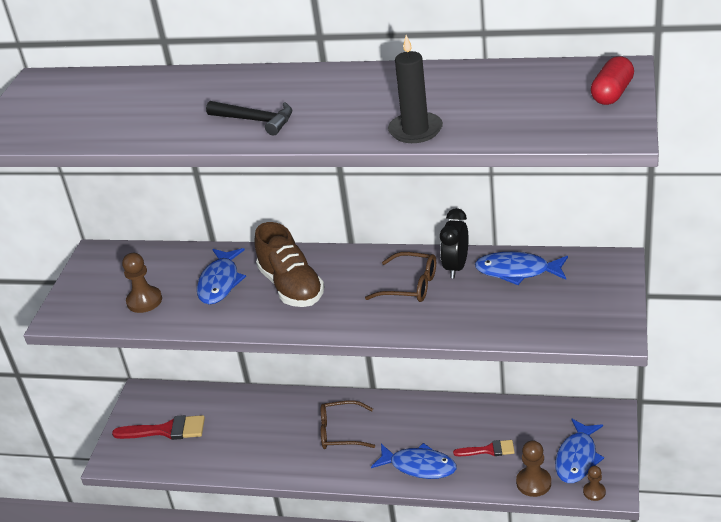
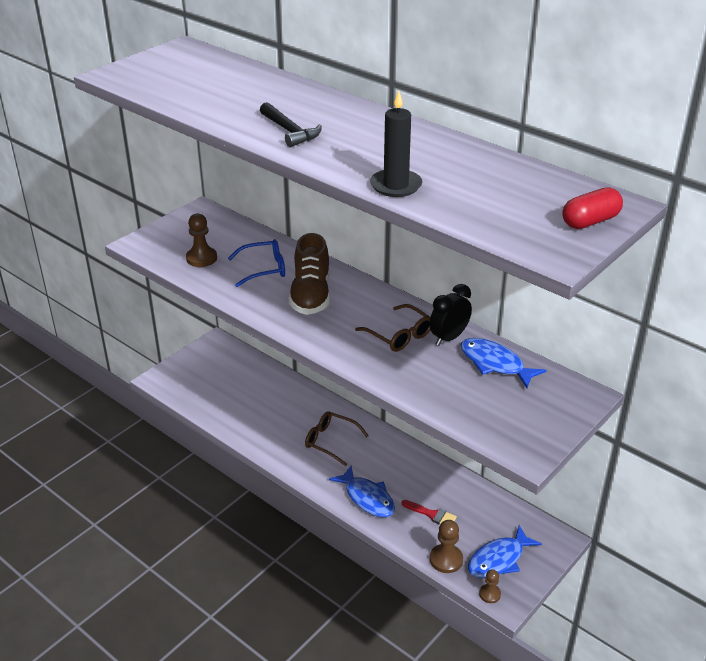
camera: 25 degrees right, 0 degrees up
(166, 430) = (211, 377): red brush -> none
(220, 282) = (264, 269): blue fish -> blue glasses

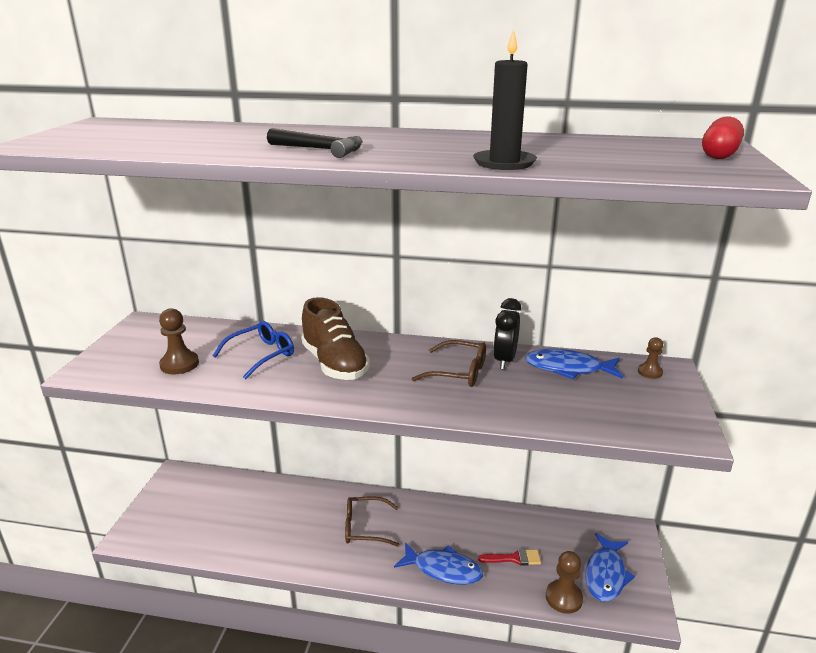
camera: 30 degrees left, 10 degrees down
(489, 594) = (629, 613): brown pawn -> brown pawn (650, 372)

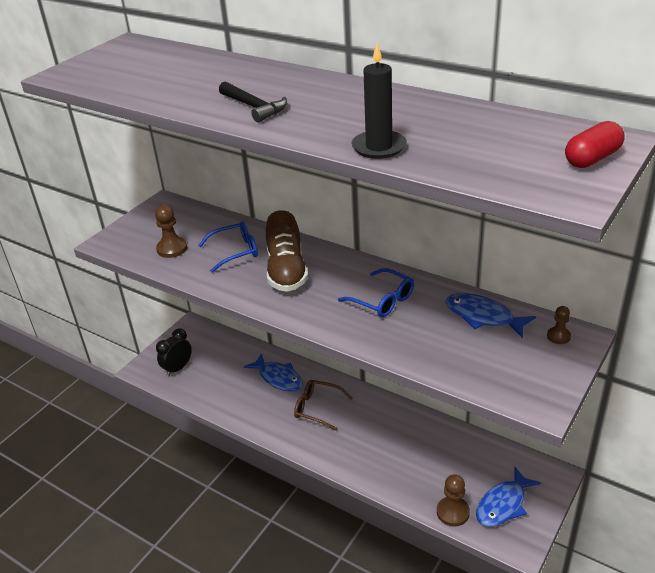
camera: 25 degrees right, 10 degrees up
(443, 569) = (364, 460): blue fish -> blue fish (278, 378)
(458, 372) = (382, 300): brown glasses -> blue glasses
(504, 360) = (431, 296): black clock -> black clock (178, 368)
(514, 558) = (429, 468): red brush -> none

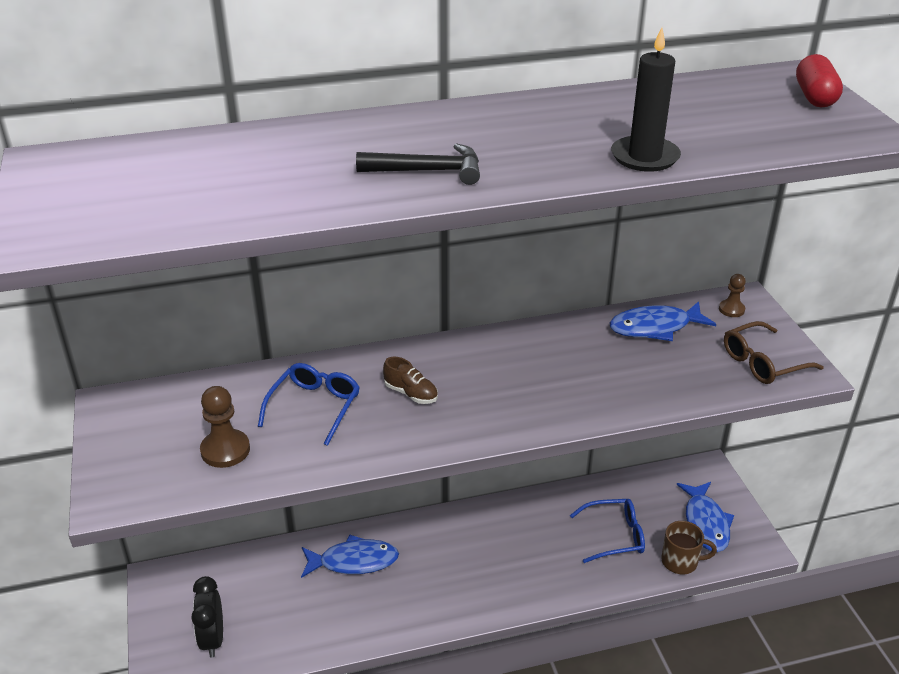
camera: 50 degrees left, 0 degrees up
(286, 271) = (411, 393): brown shoe -> brown shoe, size x0.49
(317, 408) = (439, 561): brown glasses -> brown glasses (762, 362)
(382, 300) = (552, 365): blue glasses -> blue glasses (615, 536)
(453, 512) = (680, 561): brown pawn -> brown mug

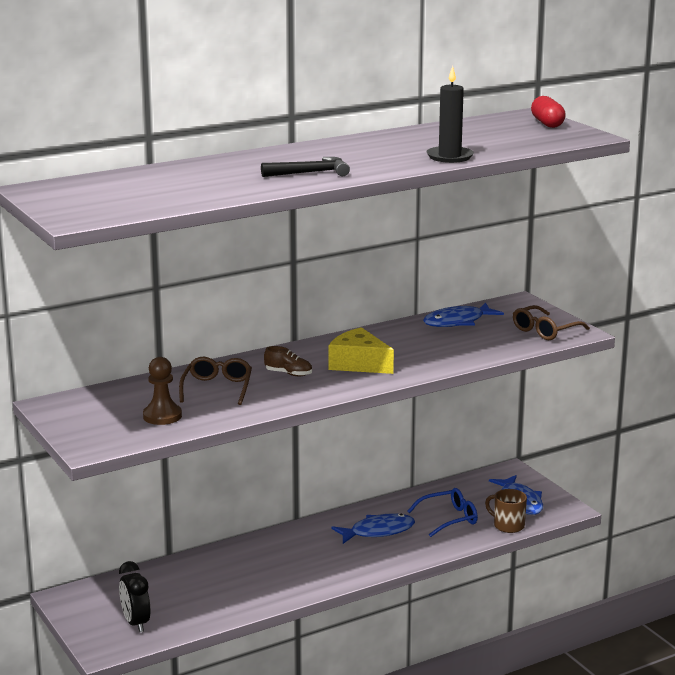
camera: 15 degrees left, 15 degrees down
(314, 406) = (217, 388): blue glasses -> brown glasses
(354, 561) = (235, 563): blue fish -> blue fish (378, 531)
(503, 389) = (358, 364): none -> yellow cheese
(680, 561) = (508, 525): brown mug -> brown mug turned 135 degrees counterclockwise
(731, 309) = (511, 307): brown pawn -> none

